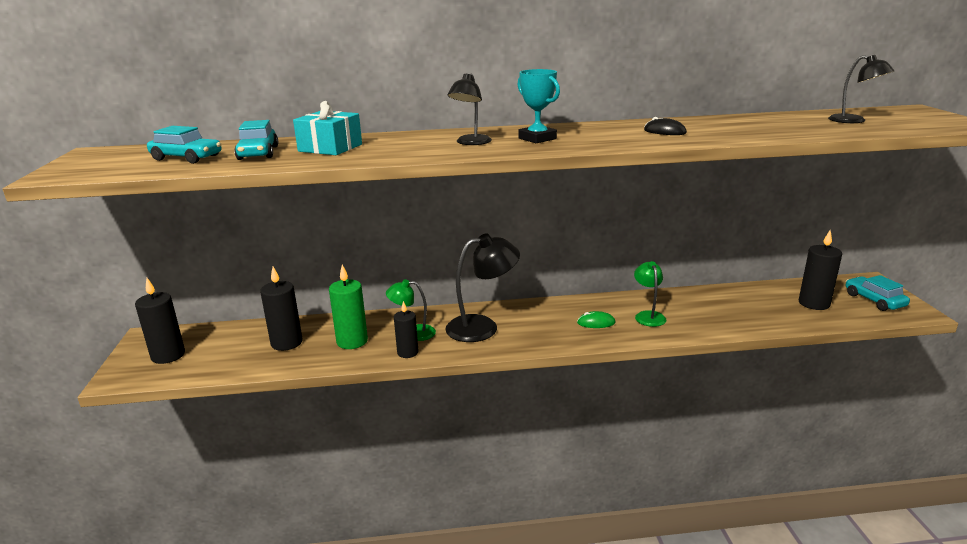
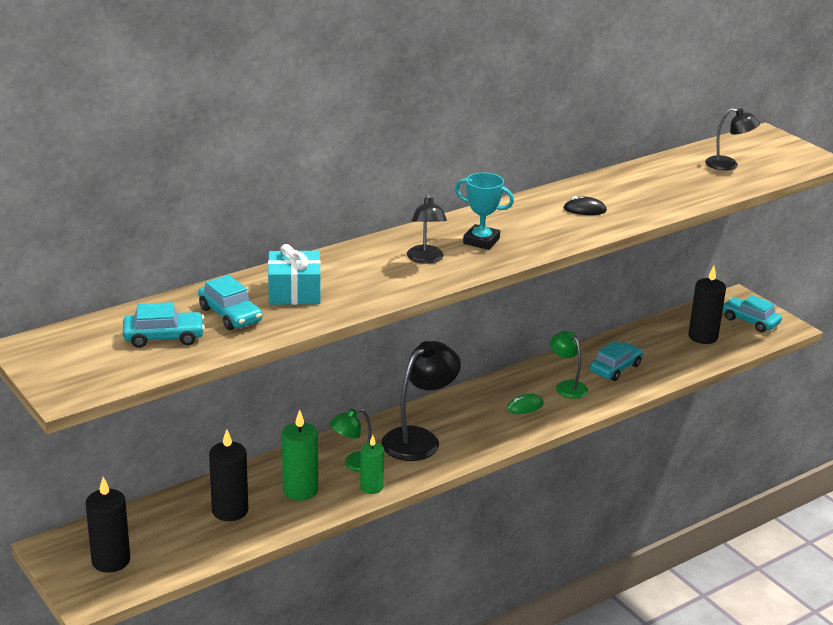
camera: 30 degrees left, 5 degrees up
(407, 352) = (371, 487): black candle -> green candle
(705, 311) = (615, 368): none -> turquoise car

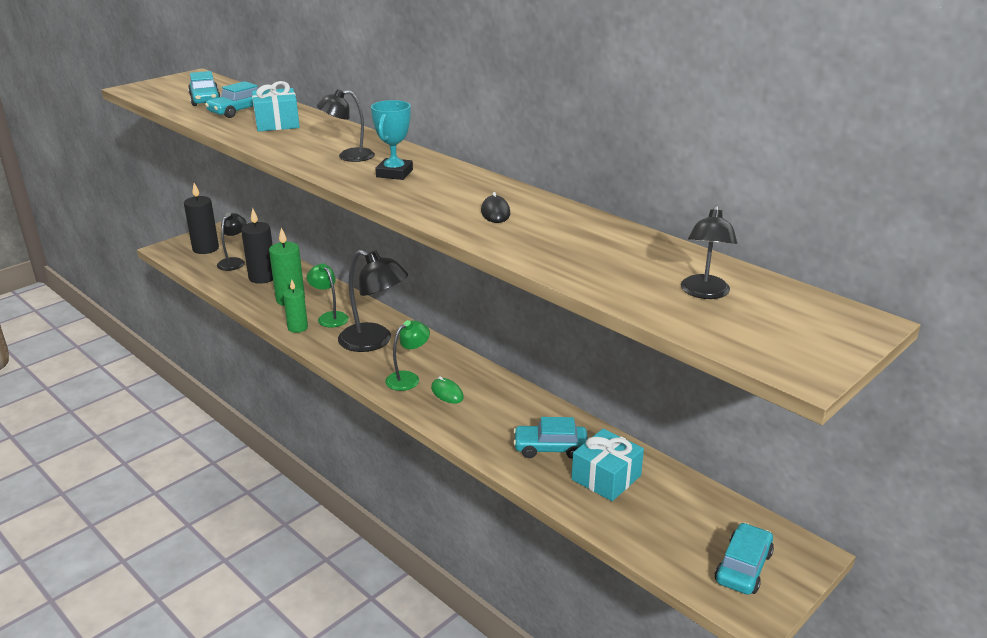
camera: 80 degrees right, 0 degrees up
(170, 534) = (234, 262): none -> black lamp
(567, 386) = (497, 417): green lamp -> green lamp (408, 378)
(615, 368) = (550, 448): turquoise car -> turquoise car turned 150 degrees clockwise
(655, 351) = (606, 477): none -> turquoise gift
(703, 337) = (668, 519): black candle -> none

